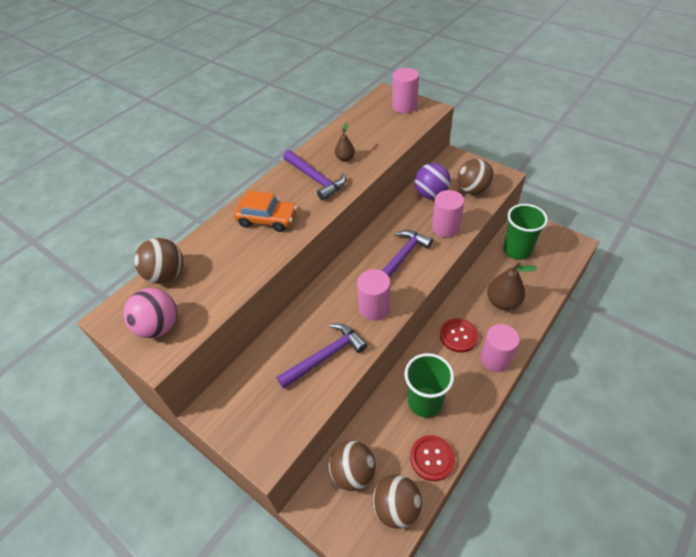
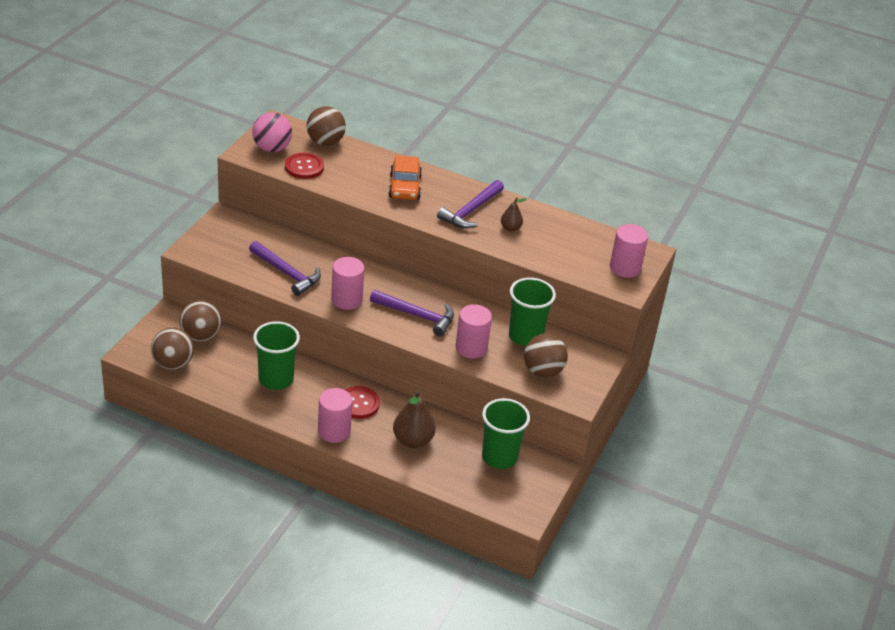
camera: 70 degrees right, 10 degrees down
(431, 194) = (525, 336): purple ball -> green cup
(432, 458) = (219, 385): red button -> red button (304, 167)

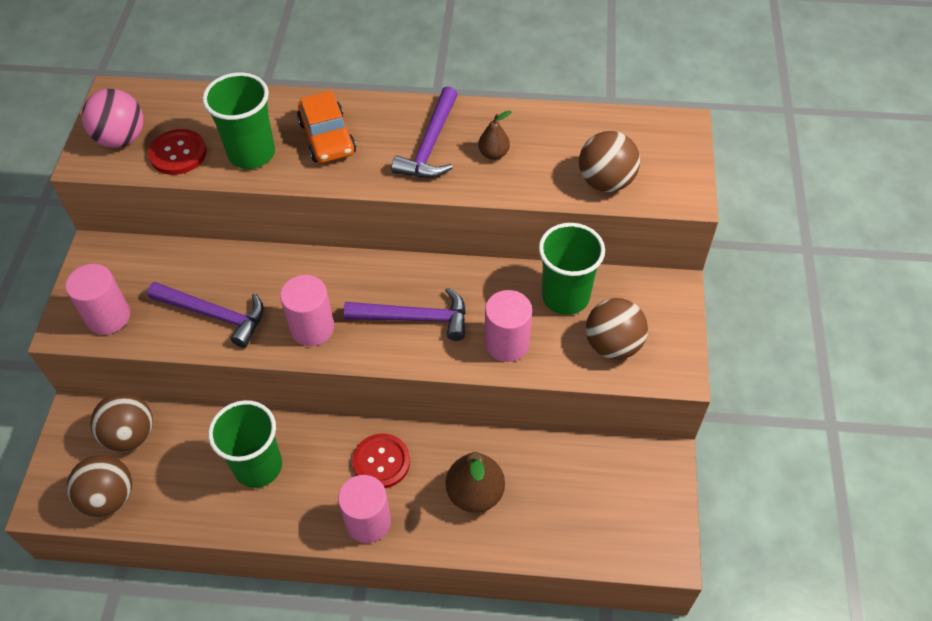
camera: 15 degrees left, 15 degrees up
(325, 142) = (191, 103): brown ball -> brown ball (606, 181)
(499, 457) = (593, 474): green cup -> green cup (251, 153)
(625, 268) = (666, 163): pink cylinder -> pink cylinder (108, 317)

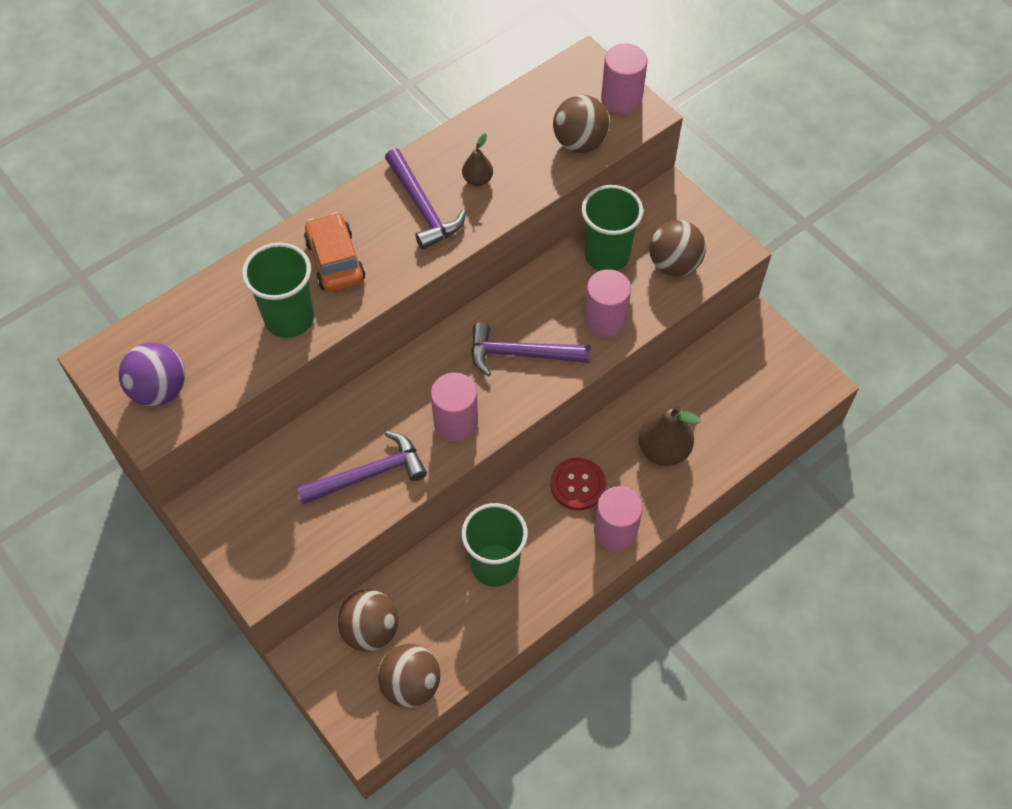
camera: 45 degrees left, 5 degrees up
(108, 317) = (284, 546): pink cylinder -> pink cylinder (621, 99)
(121, 138) = (159, 390): pink ball -> purple ball
(178, 153) = (227, 364): red button -> none
(327, 138) = (335, 260): orange car -> orange car turned 135 degrees counterclockwise
(414, 318) = (521, 354): purple hammer -> purple hammer turned 135 degrees counterclockwise

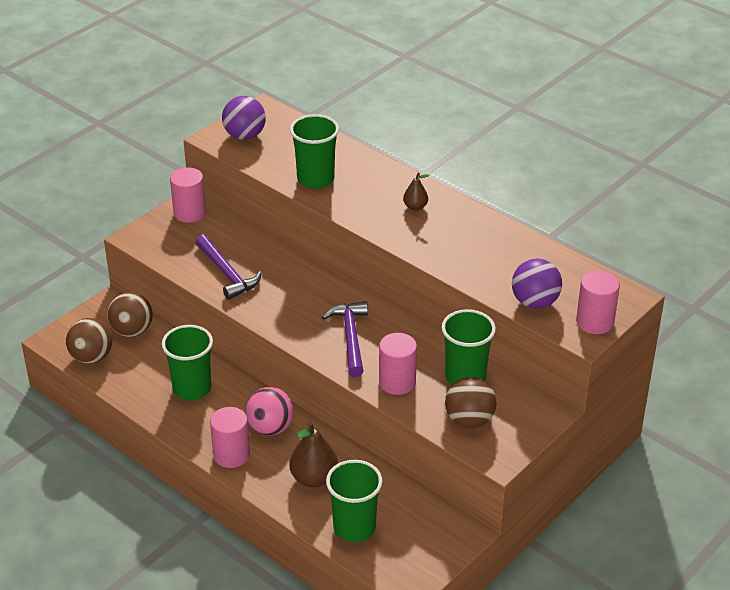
camera: 80 degrees right, 20 degrees down
(335, 260) = (372, 192): orange car -> none
(423, 207) = (436, 226): purple hammer -> none
(456, 422) = (280, 310): pink cylinder -> pink cylinder (189, 213)
(477, 179) = (474, 250): brown pear -> brown pear (415, 207)
(578, 485) = (270, 428): red button -> pink ball
(580, 143) = (535, 302): brown ball -> purple ball
(739, 421) = (354, 527): none -> green cup

